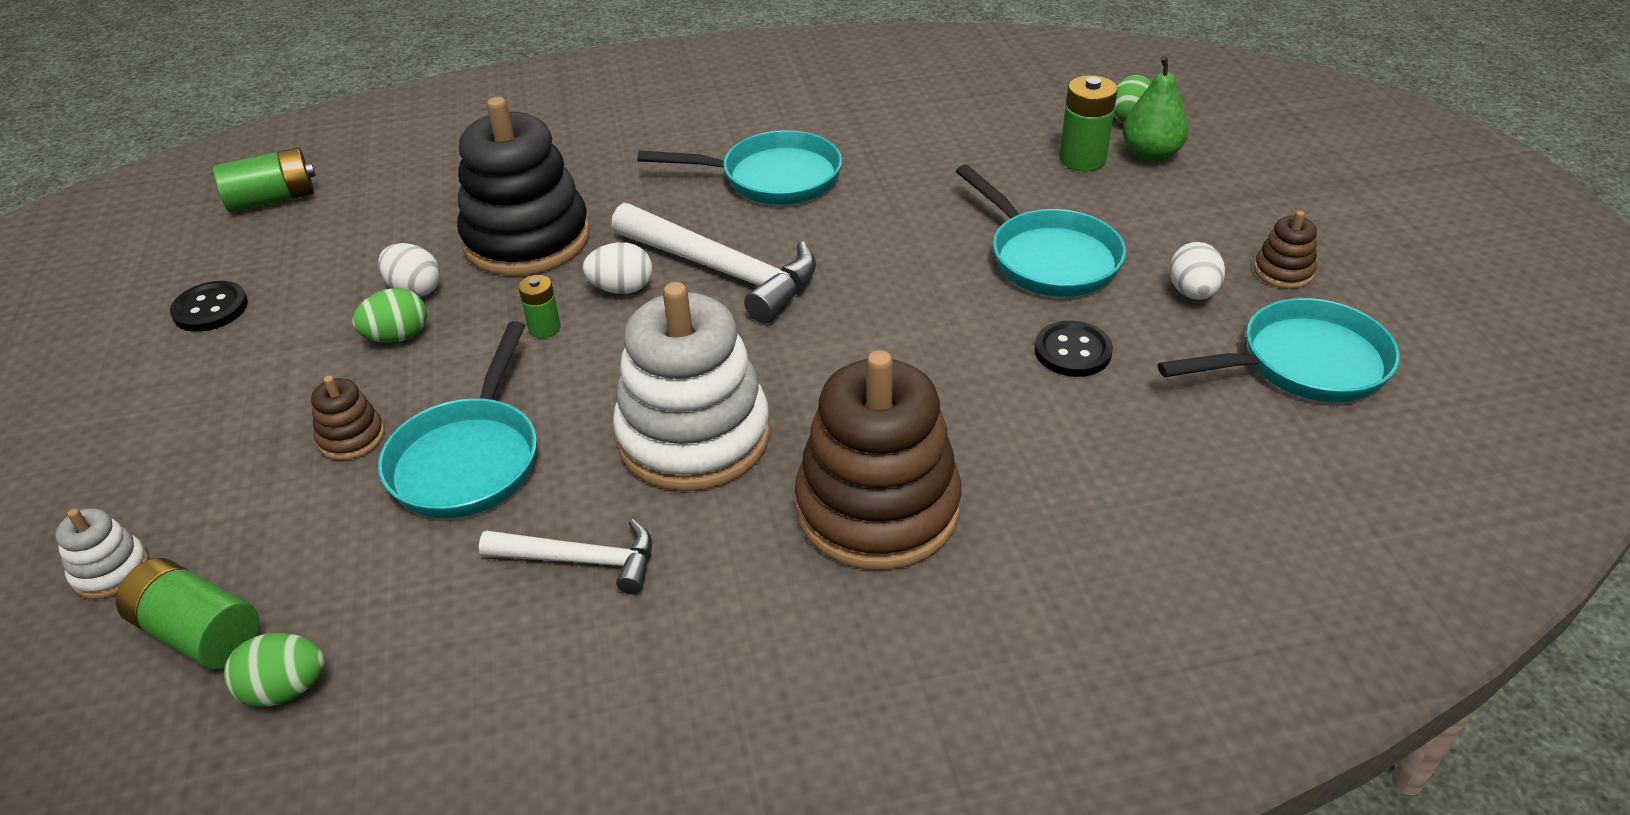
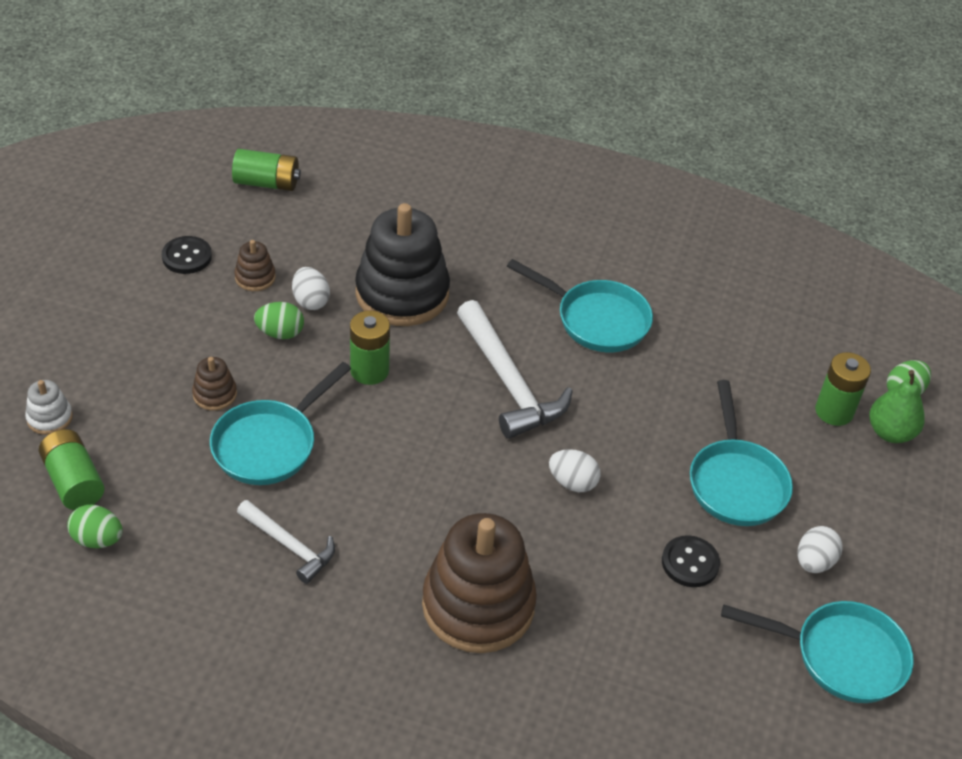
camera: 25 degrees right, 5 degrees up
(544, 328) = (369, 371): green battery -> green battery, size x1.70
(622, 289) = (435, 364): white egg -> white egg (572, 482)
(694, 437) = (406, 498): white stacking toy -> none
(1283, 271) = (897, 579): brown stacking toy -> brown stacking toy (255, 277)

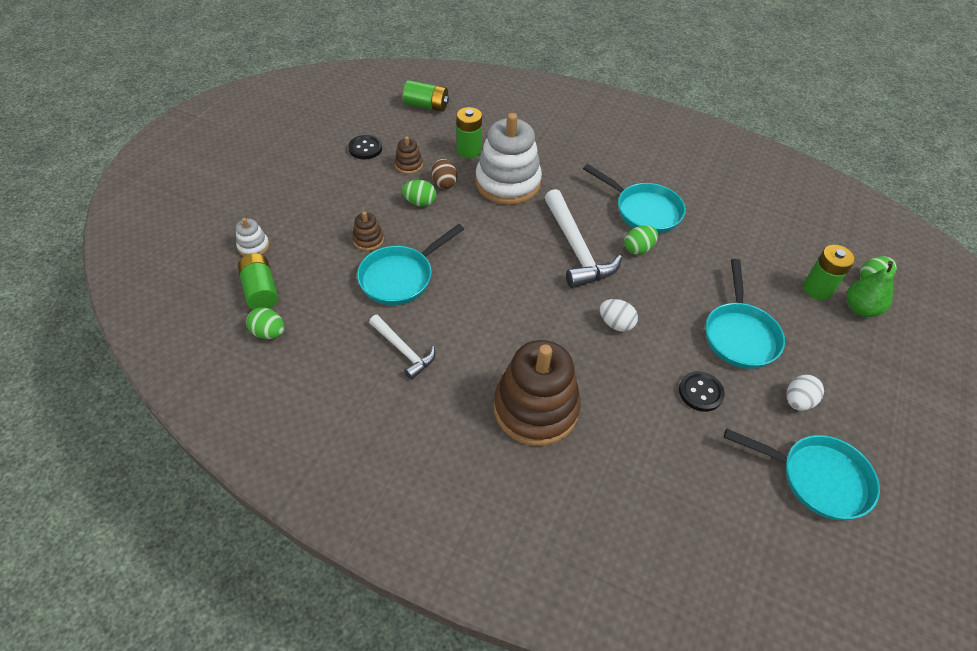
camera: 10 degrees right, 5 degrees up
(310, 301) = (444, 183): white egg -> brown egg
(369, 371) = (478, 232): green battery -> green battery (469, 150)
(402, 293) = (508, 183): black stacking toy -> white stacking toy
(593, 375) = (638, 249): none -> green egg

